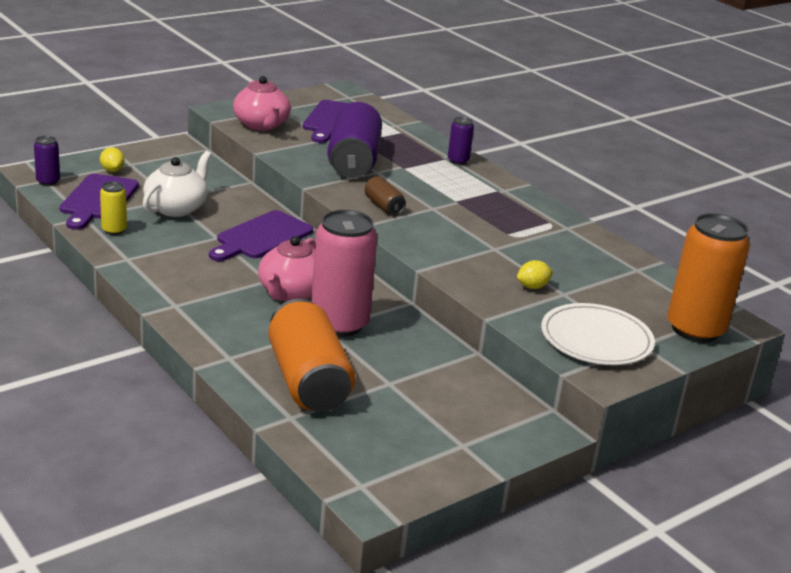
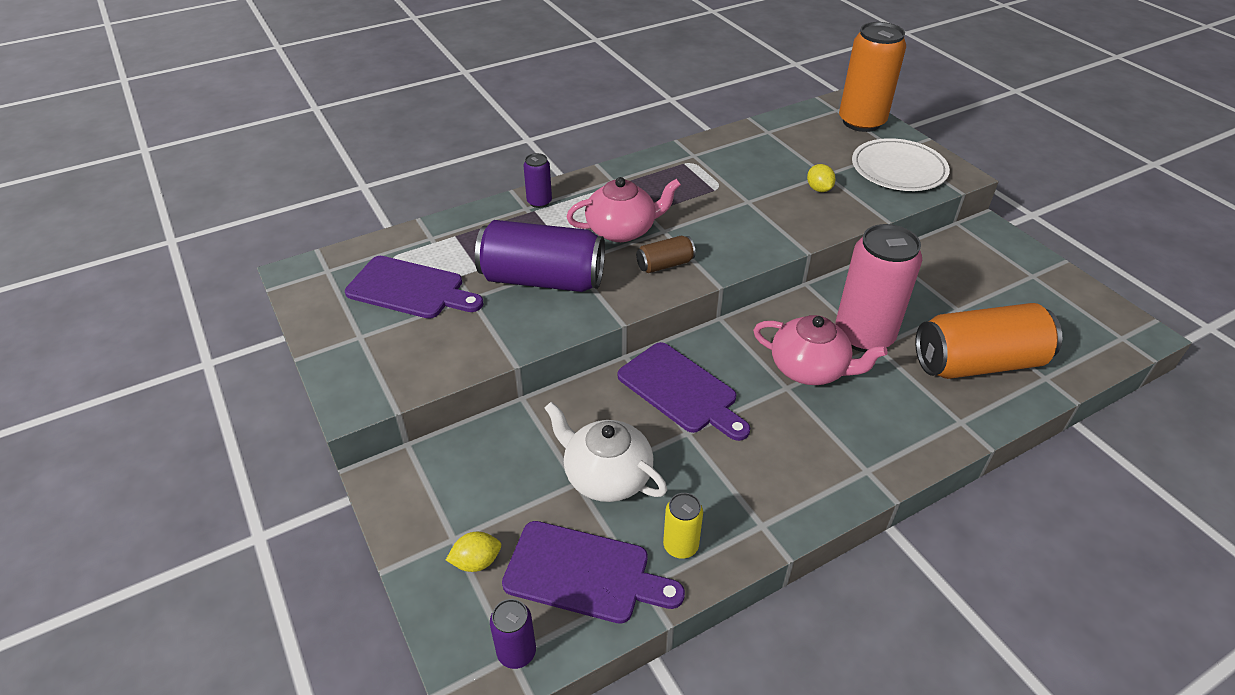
camera: 80 degrees left, 15 degrees up
(262, 125) = (417, 358): pink teapot -> pink teapot (622, 230)

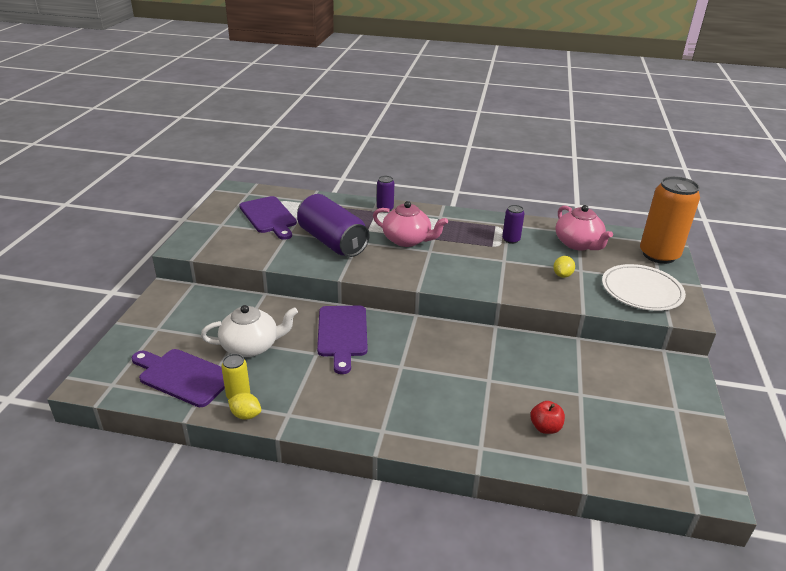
camera: 40 degrees right, 10 degrees down
(476, 561) = (152, 342): yellow lemon -> yellow lemon (246, 415)
(516, 652) = (116, 384): purple can -> purple can (511, 240)
(584, 573) = (183, 376): purple cutting board -> purple cutting board turned 150 degrees clockwise
(606, 476) = (251, 346): white teapot -> white teapot turned 90 degrees clockwise
(665, 265) = (404, 266): brown can -> none
(809, 369) = (428, 366): pink teapot -> pink teapot (578, 244)
(864, 335) = (490, 370): pink can -> none
(977, 363) = (545, 427): orange can -> red apple

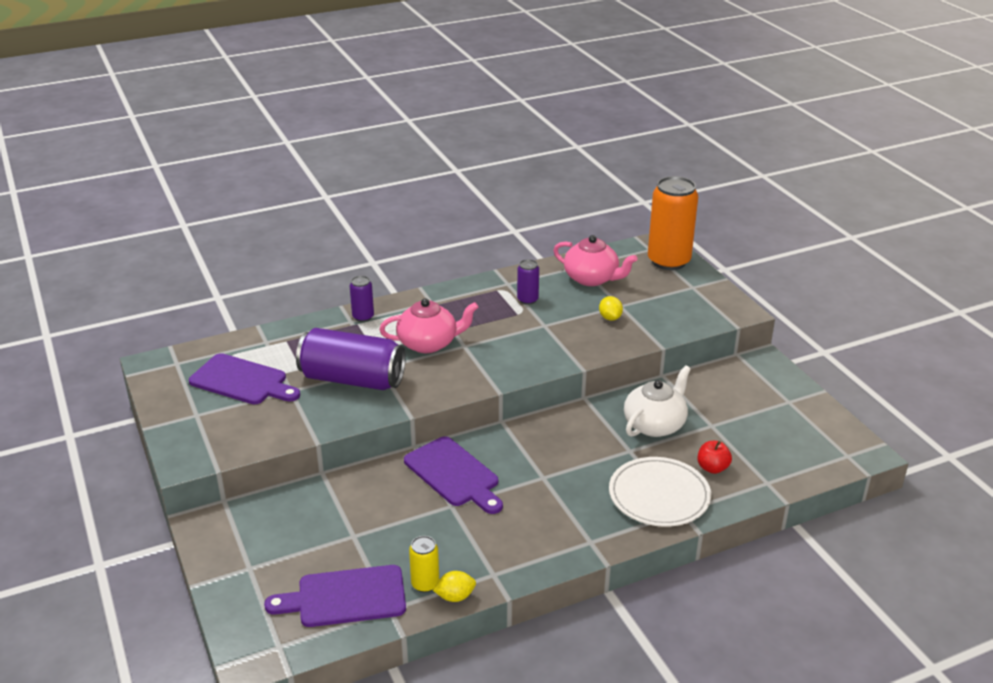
camera: 35 degrees left, 0 degrees up
(251, 346) = (378, 532): white teapot -> white teapot (655, 424)
(641, 291) = (687, 304): white plate -> white plate (659, 495)

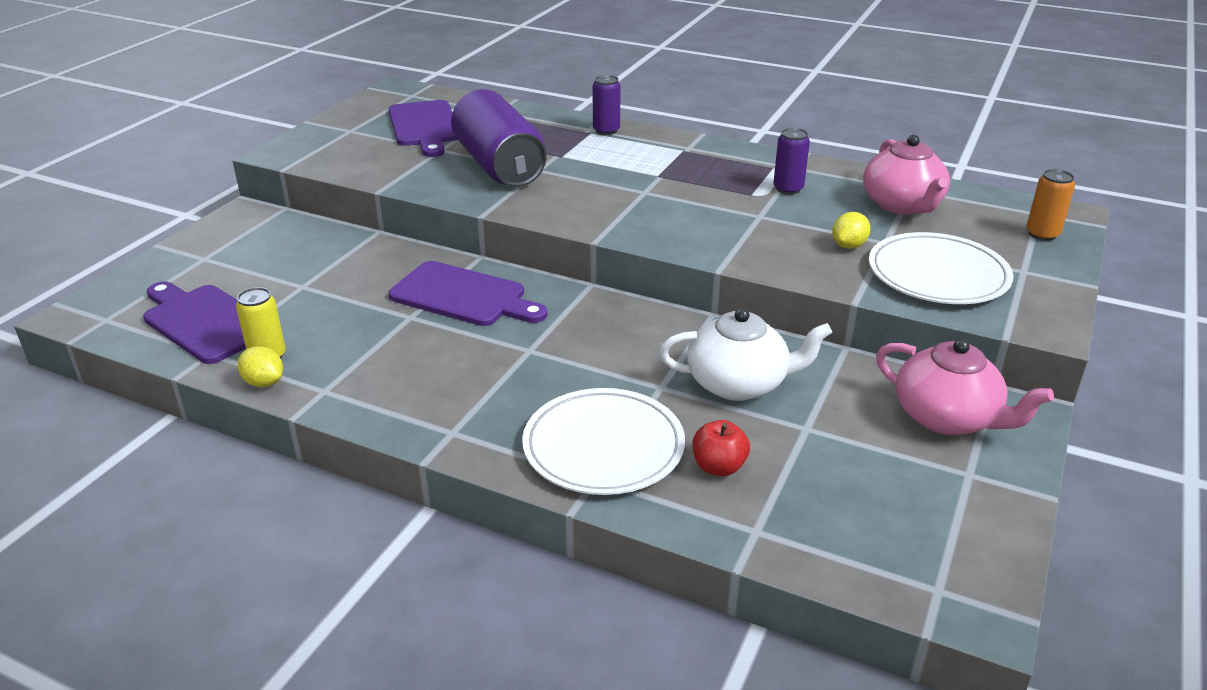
camera: 50 degrees right, 0 degrees up
(428, 343) = (617, 174): pink teapot -> pink teapot (947, 418)
(454, 474) = (463, 296): purple cutting board -> purple cutting board turned 75 degrees counterclockwise
(667, 310) = (938, 274): none -> white plate
(668, 261) = (1042, 234): orange can -> orange can, size x0.47

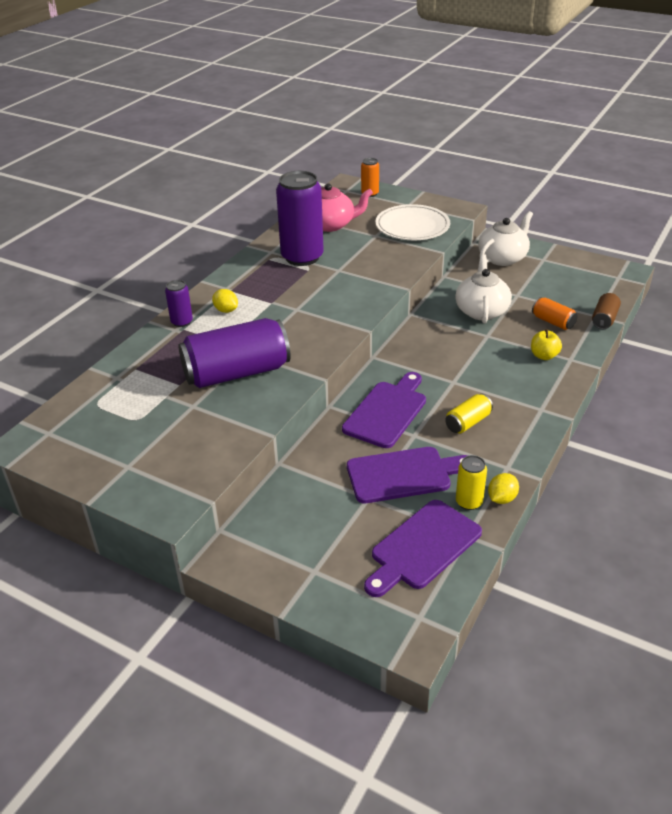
camera: 85 degrees left, 5 degrees up
(424, 126) = (136, 418): purple cutting board -> purple cutting board (403, 474)
(430, 360) = (468, 422): none -> yellow can
(603, 446) = (544, 356): white plate -> yellow apple
(718, 467) = (553, 322): red apple -> orange can
(743, 541) = (604, 319): none -> brown can
(788, 189) = (302, 257): purple can -> purple can, size x2.14
(848, 246) = (379, 246): yellow lemon -> yellow lemon (226, 310)
(947, 418) = (503, 258): pink teapot -> white teapot

